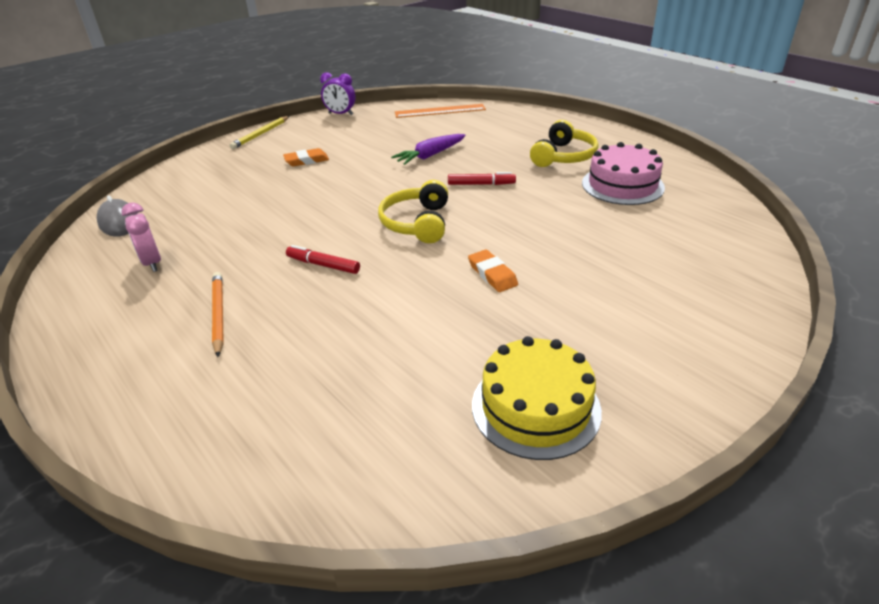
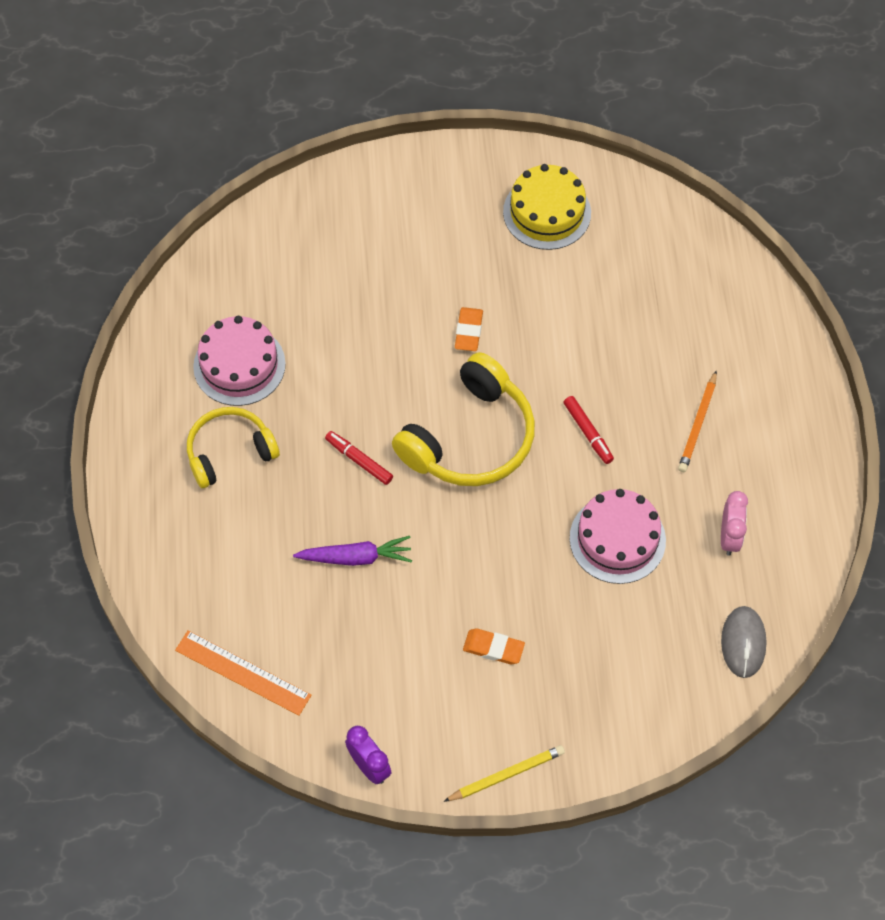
camera: 145 degrees left, 25 degrees up
(253, 226) = (617, 539): none -> pink cake
(417, 223) = (470, 438): yellow headphones -> yellow headphones, size x1.54

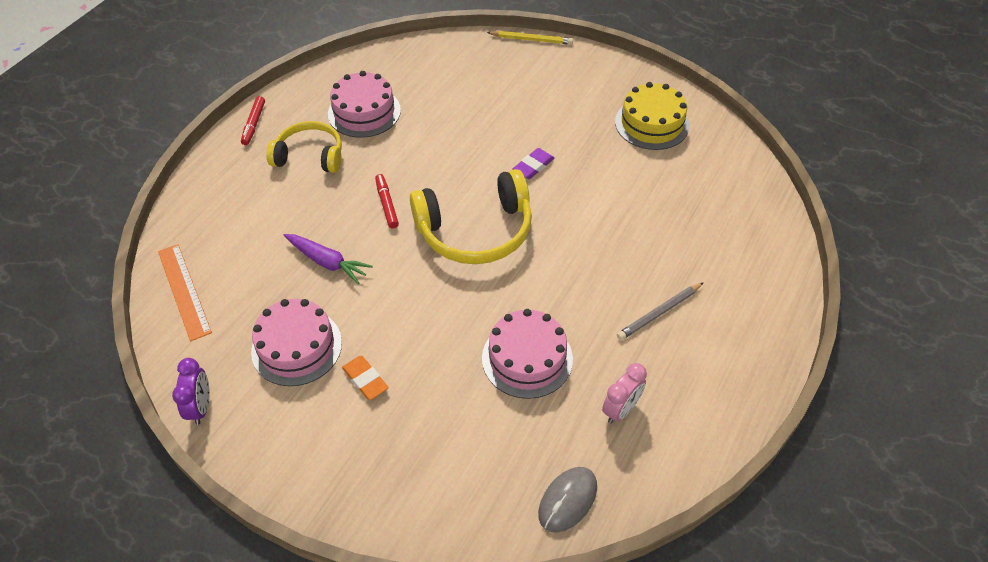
camera: 35 degrees right, 10 degrees down
(404, 657) = (296, 347): none -> pink cake
(468, 331) = (533, 166): orange eraser -> purple eraser
(506, 774) = (290, 480): yellow pencil -> yellow pencil (531, 40)
(588, 433) = (566, 273): red marker -> red marker (254, 124)
(698, 424) = (659, 313): orange pencil -> grey pencil

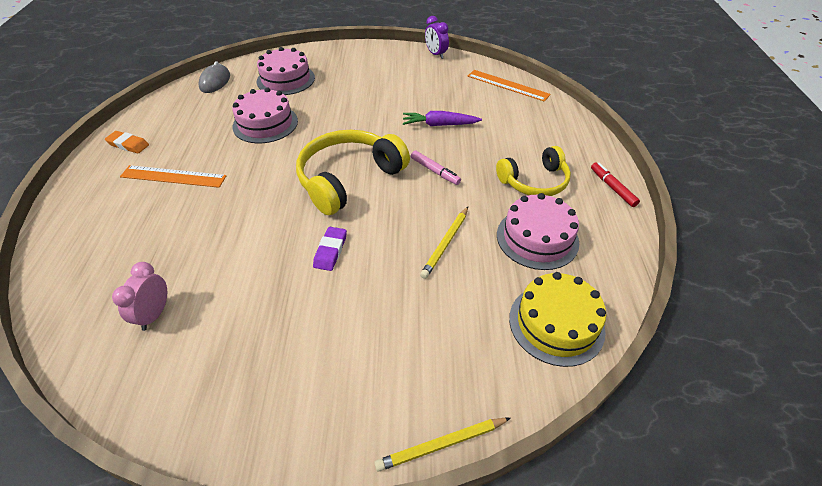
camera: 150 degrees right, 5 degrees down
(296, 347) = (413, 86): pink cake -> pink cake (286, 79)
(365, 380) = (360, 86): orange eraser -> orange eraser (128, 145)
(387, 204) = (435, 171): red marker -> pink marker
(438, 135) = (445, 244): none -> yellow pencil
(621, 409) = (192, 121): pink clock -> pink clock (154, 314)
(652, 123) = (211, 363): yellow cake -> yellow cake (556, 324)
(659, 313) = (173, 176): grey pencil -> orange ruler

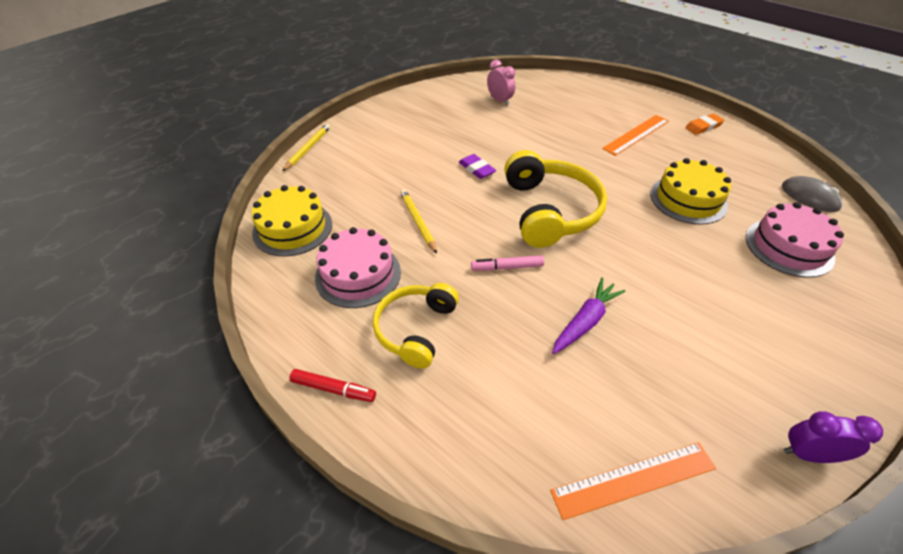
camera: 130 degrees right, 0 degrees up
(265, 123) = (688, 199): pink cake -> yellow cake

